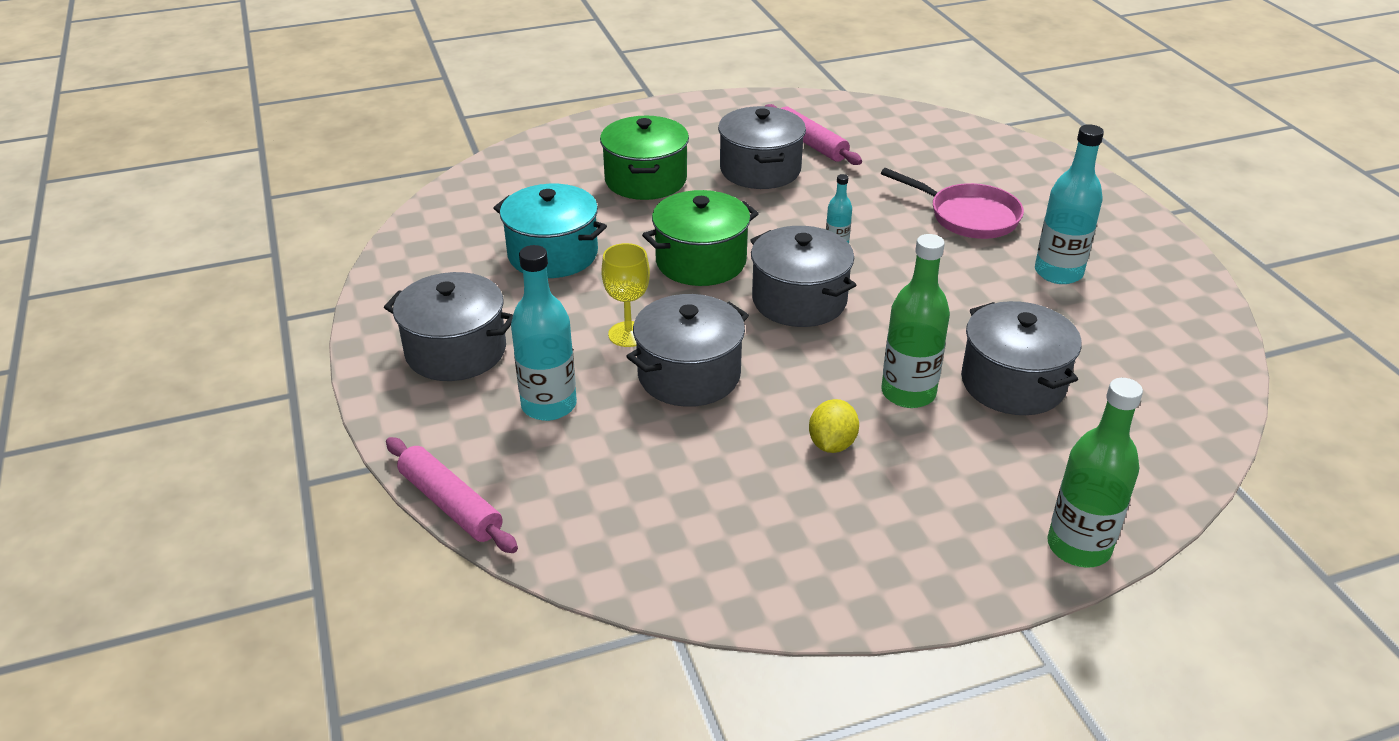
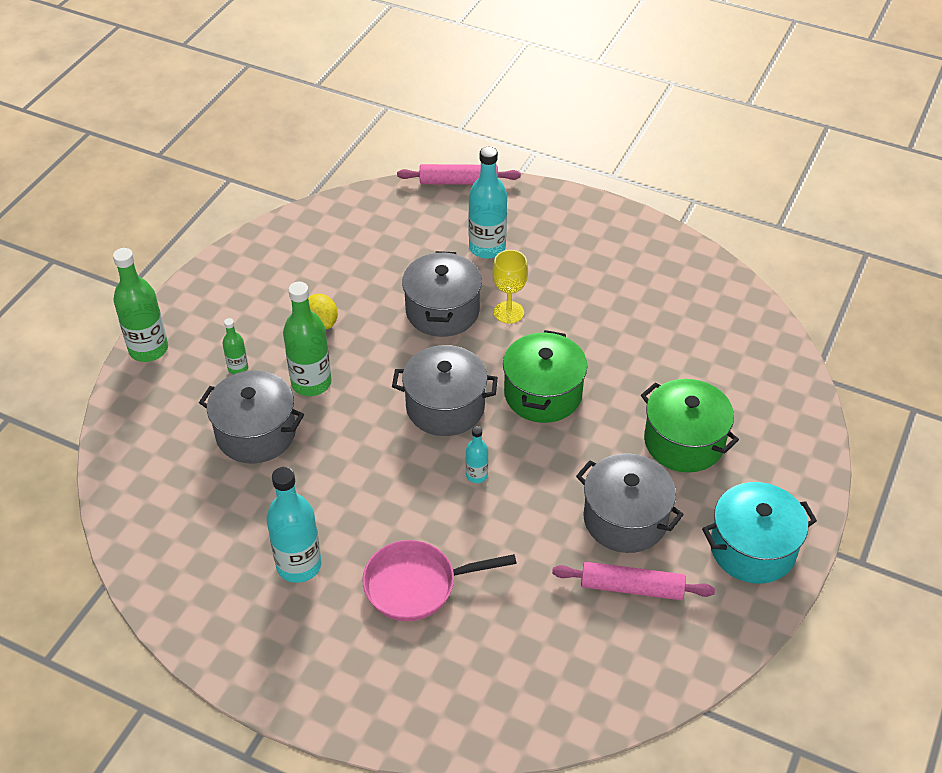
camera: 135 degrees right, 10 degrees up
(456, 351) = (578, 241): grey pot -> none
(553, 254) = (635, 333): turquoise pot -> turquoise pot (752, 548)
(978, 455) = (238, 368): none -> green bottle

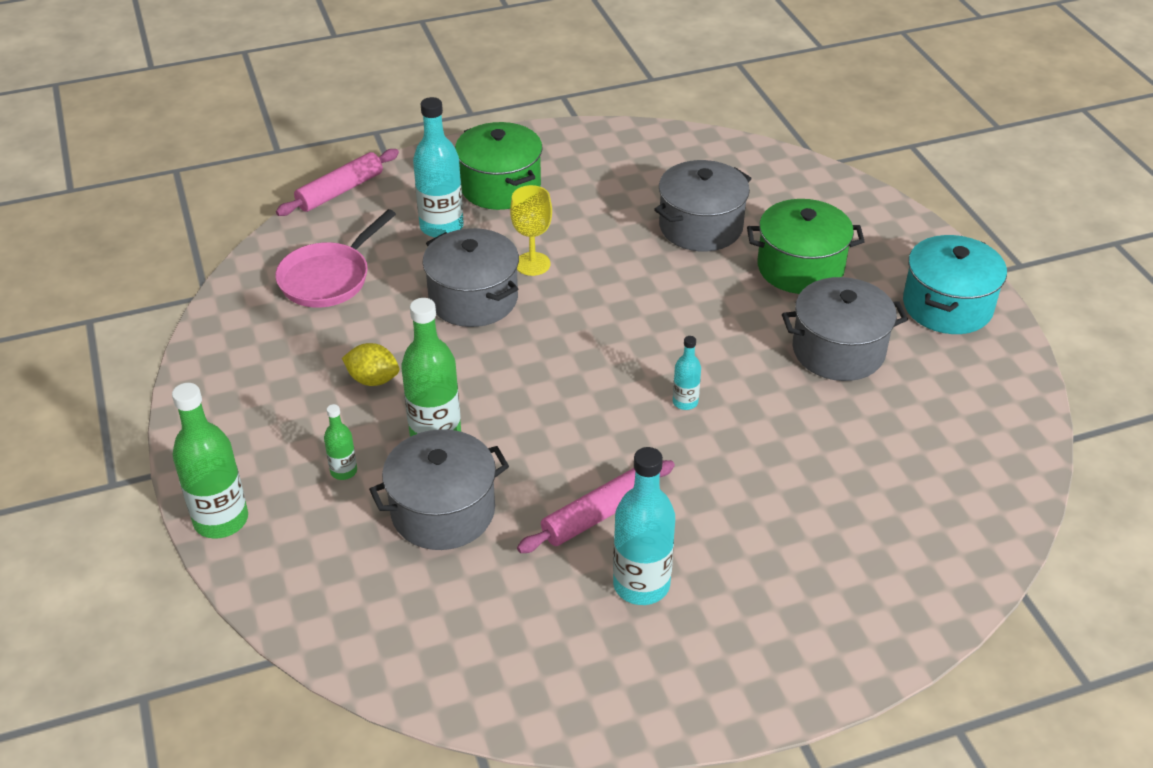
camera: 45 degrees left, 5 degrees down
(416, 585) = (759, 520): pink pan -> pink pan (328, 278)
(445, 407) = (584, 370): grey pot -> grey pot (700, 227)
(543, 394) = (649, 306): green pot -> green pot (500, 186)
(631, 587) = (911, 394): pink rolling pin -> pink rolling pin (597, 515)

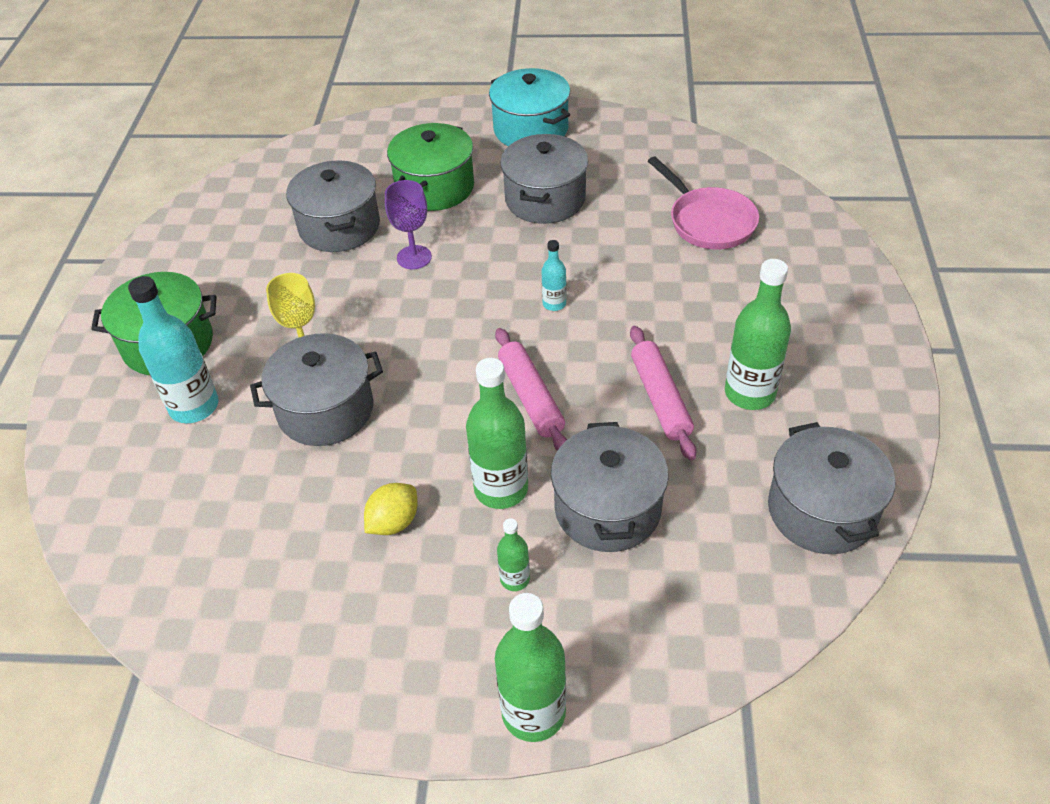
camera: 65 degrees left, 5 degrees up
(328, 278) = (204, 526): pink pan -> pink pan (708, 221)
(340, 191) = (58, 481): pink rolling pin -> pink rolling pin (531, 397)
(508, 676) = (821, 510): none -> grey pot
(641, 585) = (749, 393): turquoise bottle -> green bottle
(690, 287) = (414, 257): none -> purple goblet

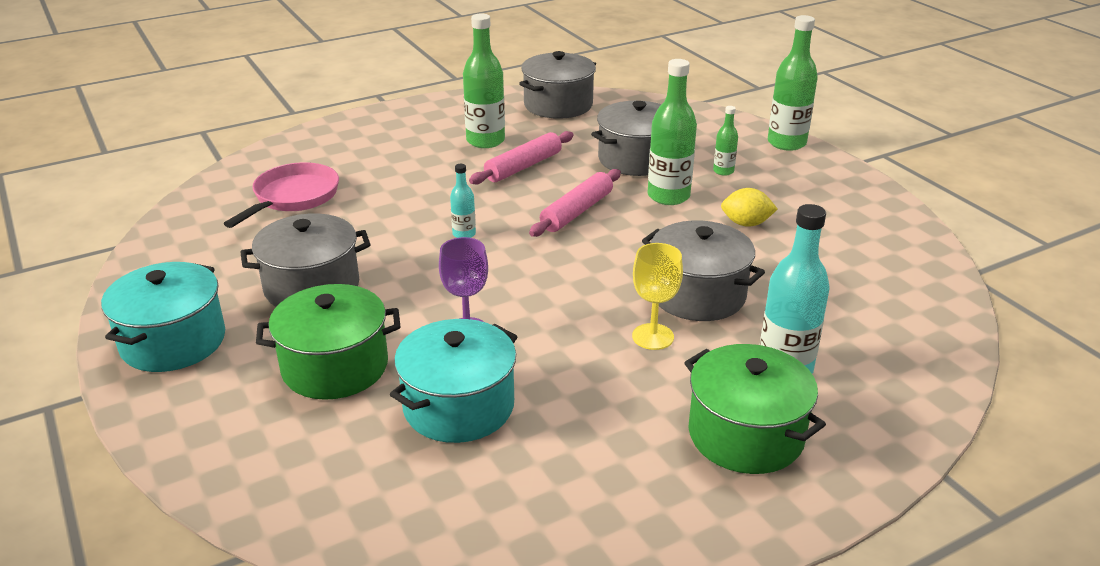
camera: 125 degrees left, 15 degrees down
(339, 226) = (458, 406): grey pot -> turquoise pot

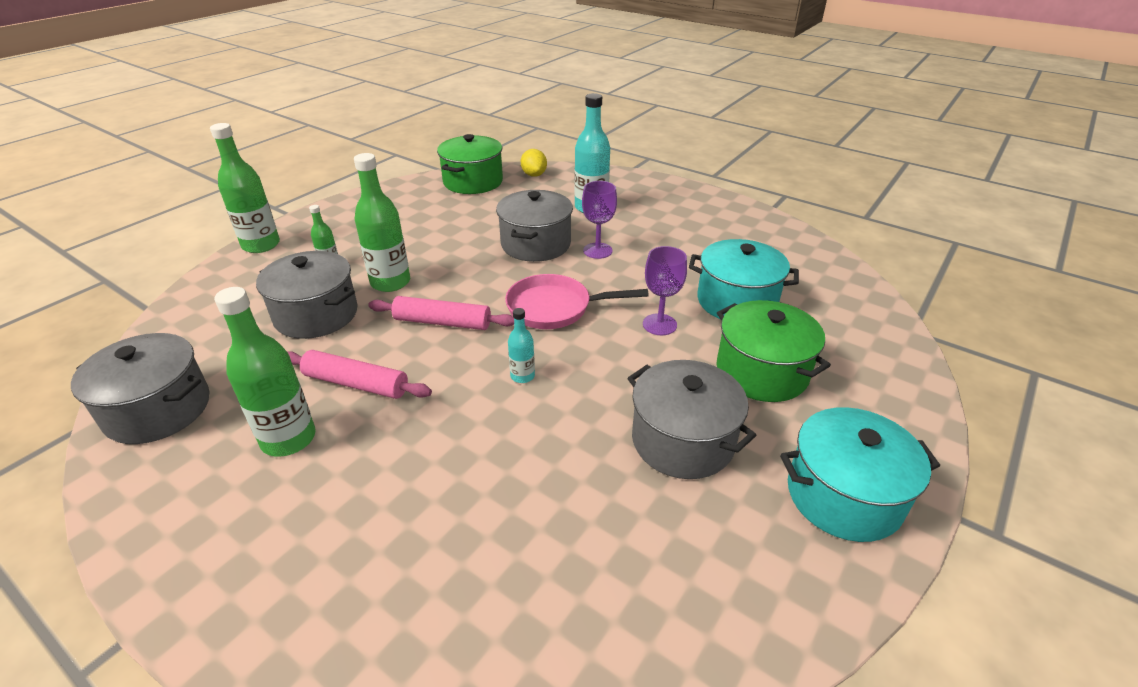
camera: 115 degrees left, 5 degrees up
(293, 197) = (522, 567): pink pan -> pink pan (554, 308)
(653, 337) = (597, 251): yellow goblet -> purple goblet
(745, 435) = (658, 210): green pot -> green pot (473, 182)
(746, 223) = (422, 242): yellow lemon -> yellow lemon (534, 175)

